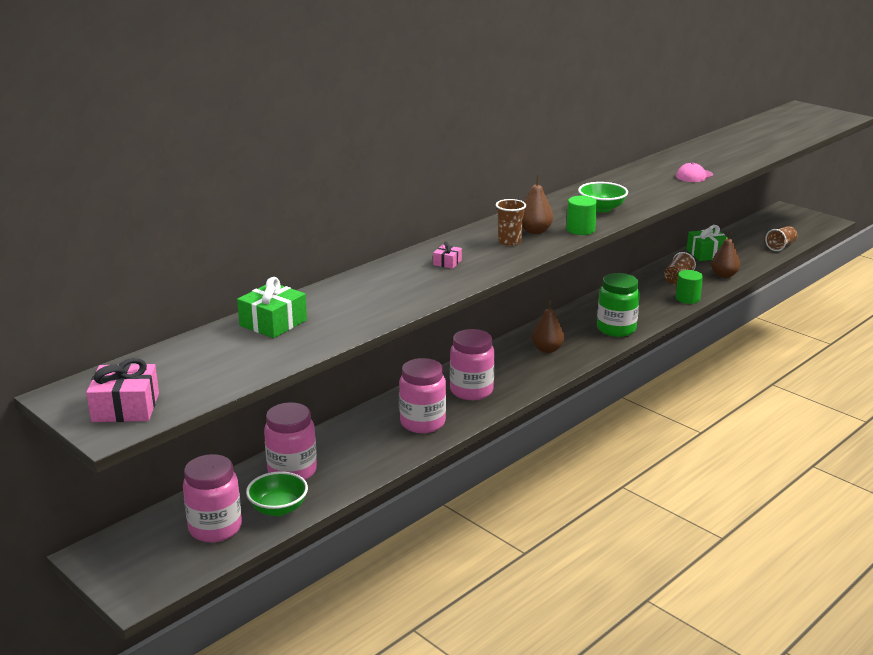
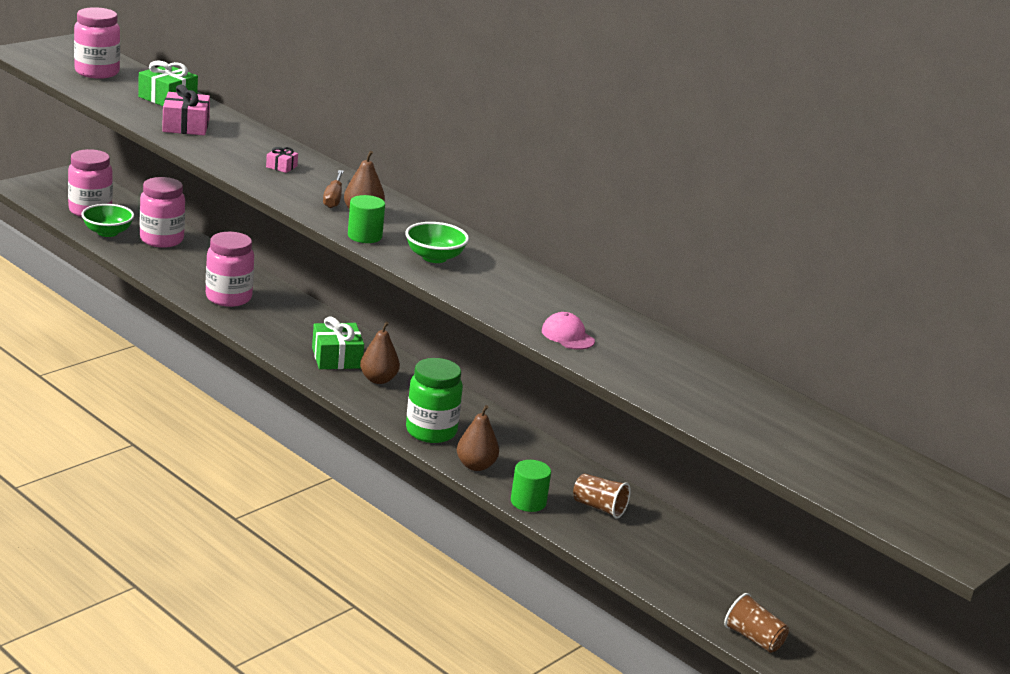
camera: 85 degrees right, 0 degrees up
(126, 407) = (47, 55): pink gift -> pink gift (186, 126)
(471, 391) = (287, 327): pink jar -> pink jar (97, 72)
(509, 241) = (333, 198): brown cup -> brown screwdriver
(707, 254) = (702, 554): green gift -> green gift (336, 358)
(724, 275) = (617, 551): brown pear -> brown pear (475, 466)

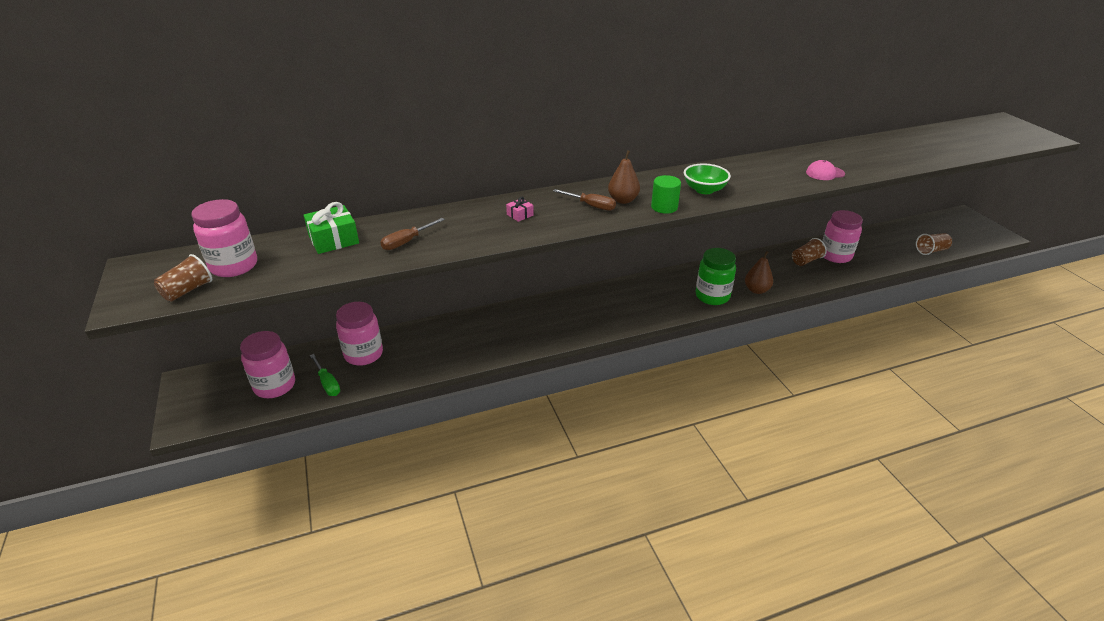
camera: 60 degrees left, 10 degrees up
(50, 65) = (187, 290): none -> brown cup
(107, 232) = (327, 383): green bowl -> green screwdriver
(186, 126) = (407, 242): pink gift -> brown screwdriver
(228, 298) = (488, 340): pink jar -> pink jar (835, 255)
(336, 358) = (602, 311): green gift -> none
(378, 379) = (638, 300): brown pear -> none
(528, 502) = (800, 282): green cylinder -> none

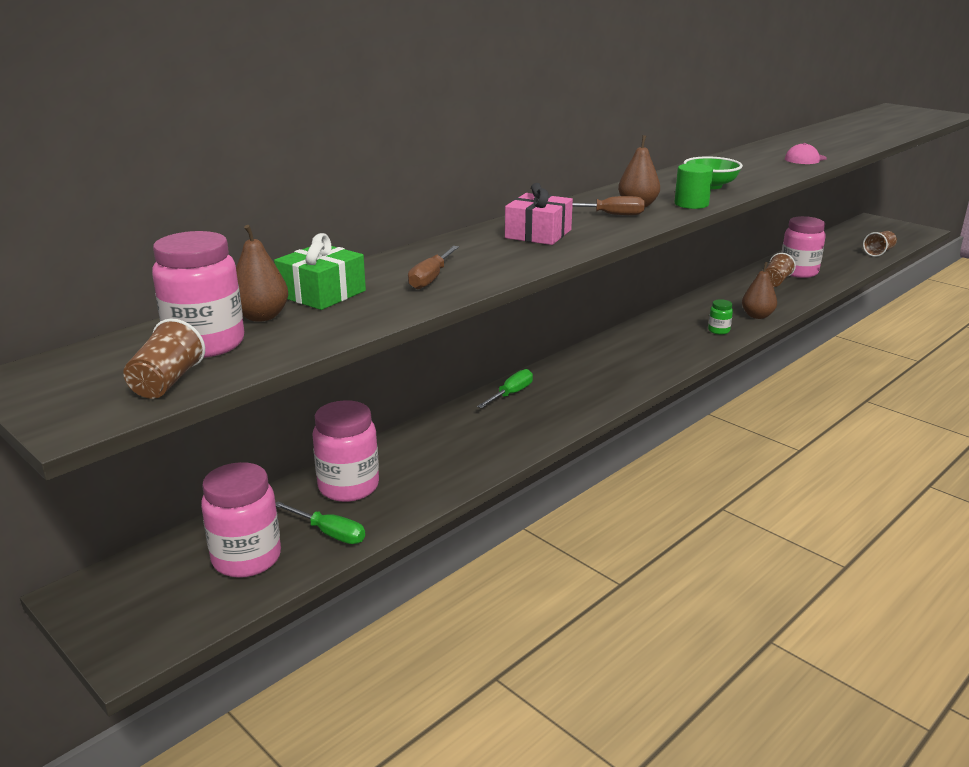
camera: 25 degrees left, 10 degrees down
(283, 251) = (261, 316): none -> brown pear
(516, 312) = (511, 394): none -> green screwdriver
(520, 215) = (538, 234): pink gift -> pink gift, size x1.95
(712, 296) = (718, 330): green jar -> green jar, size x0.49

